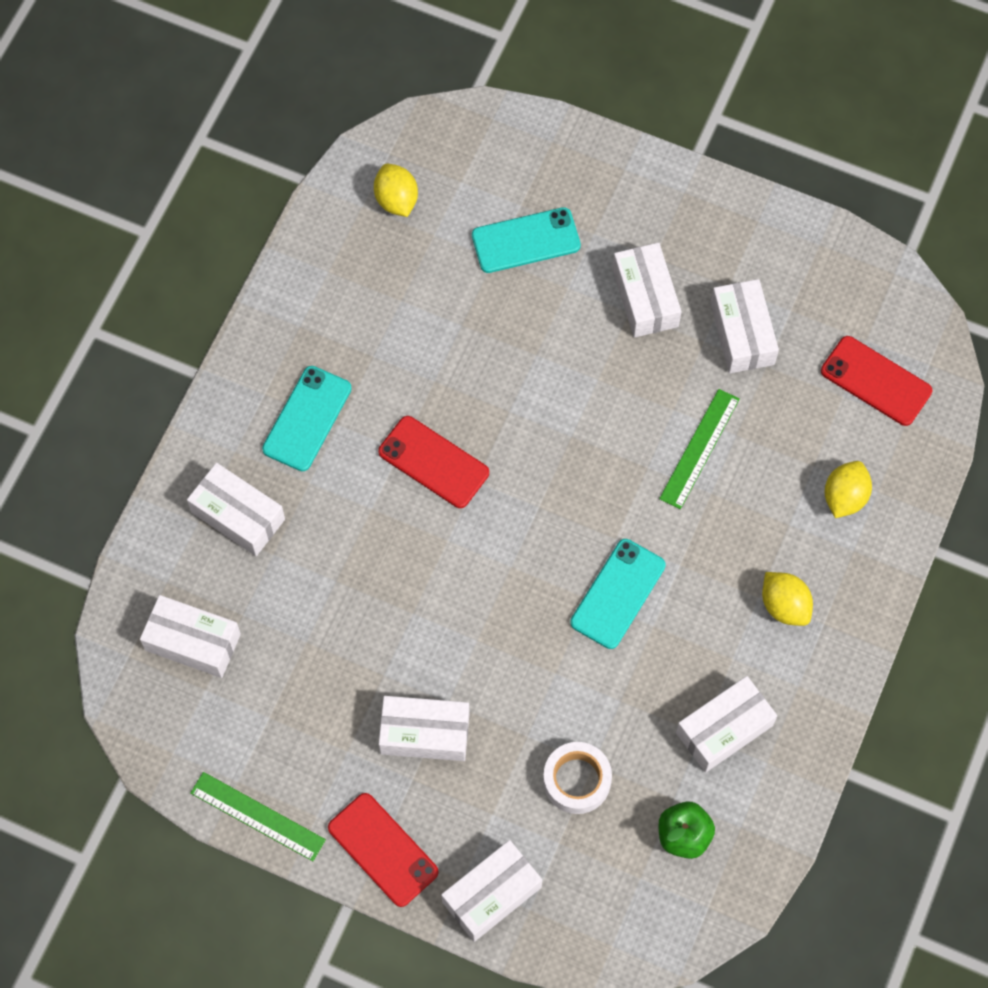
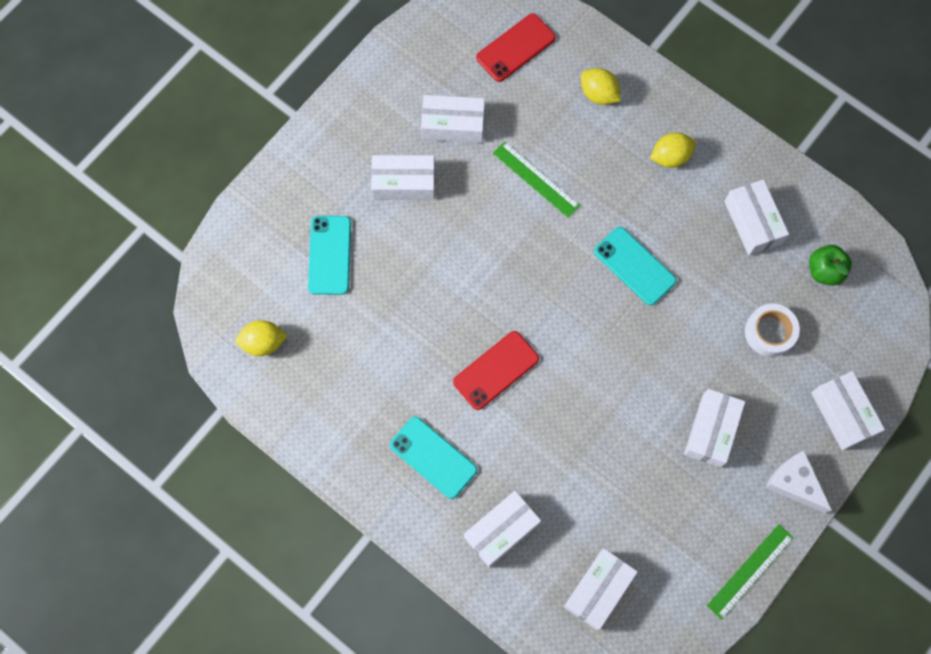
camera: 75 degrees left, 5 degrees up
(383, 849) = (794, 483): red phone -> white cheese

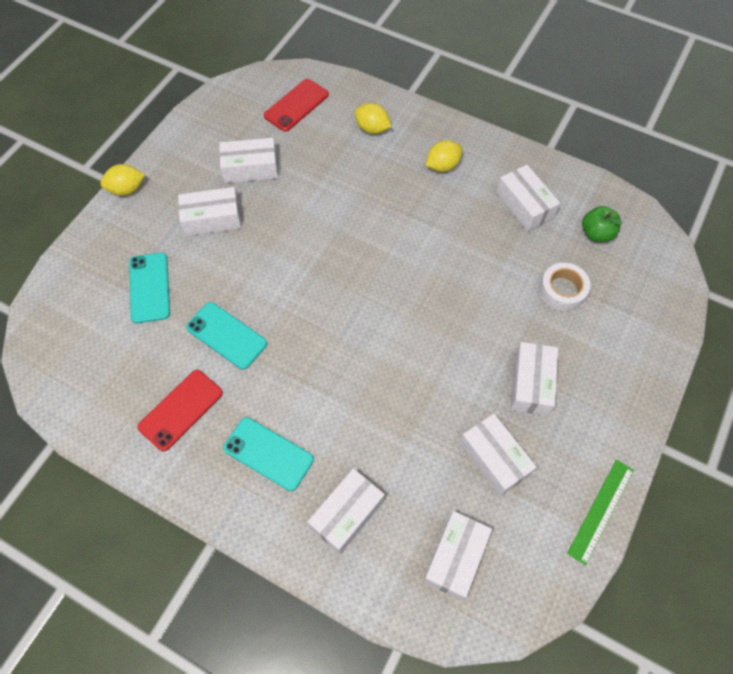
camera: 10 degrees left, 10 degrees down
(263, 343) = (91, 374): yellow lemon -> yellow lemon (127, 189)
(496, 370) = (318, 363): red phone -> red phone (181, 410)
(536, 179) = (329, 199): green ruler -> none
(634, 266) = (429, 255): turquoise phone -> turquoise phone (226, 335)
(794, 483) = (620, 419): white cheese -> none
(842, 414) = (646, 349): white box -> white box (494, 459)

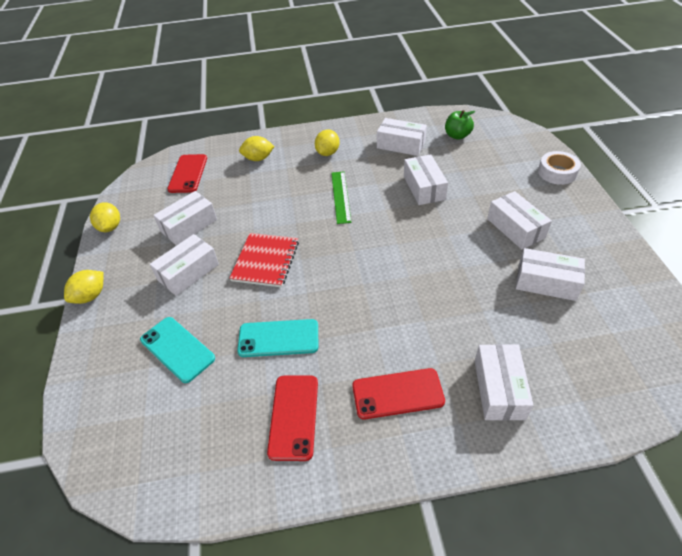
camera: 35 degrees left, 15 degrees down
(190, 125) = (110, 227): none -> yellow lemon
(268, 454) = (398, 394): turquoise phone -> red phone
(280, 253) = (266, 261): none -> red notebook
(455, 557) = (597, 358): white box -> white box (424, 188)
(562, 290) = (473, 172): white tape -> white tape (557, 172)
(601, 511) = (636, 265): green ruler -> green ruler (341, 196)

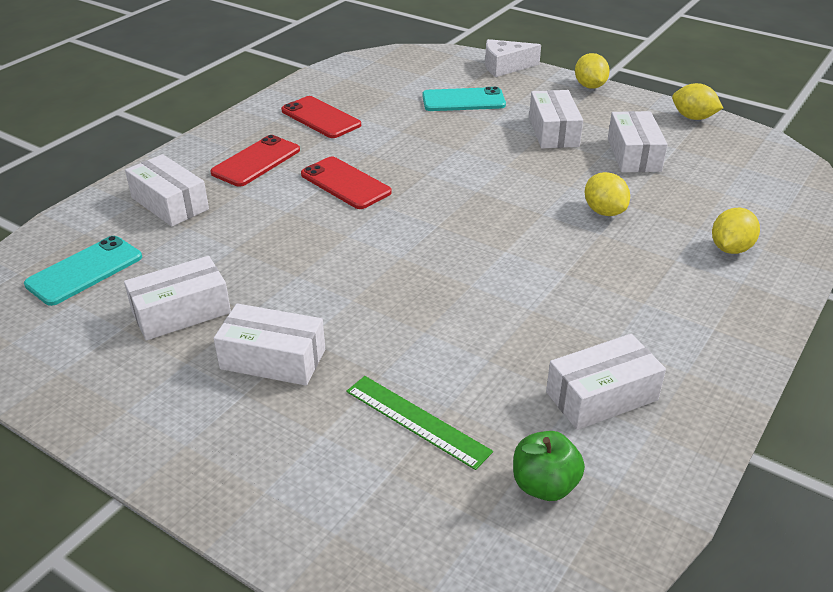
camera: 130 degrees right, 10 degrees down
(83, 368) = (505, 67): none -> white cheese
(188, 174) = (754, 188): red phone -> red phone (345, 183)
(266, 261) = (505, 172): red notebook -> none
(278, 338) = (398, 140): turquoise phone -> turquoise phone (84, 271)
(327, 153) = (671, 311): yellow lemon -> yellow lemon (604, 211)
(341, 196) = (546, 266): green ruler -> green ruler (417, 421)
(424, 188) = (463, 343): white box -> none
(557, 172) = (282, 513): white tape -> none

